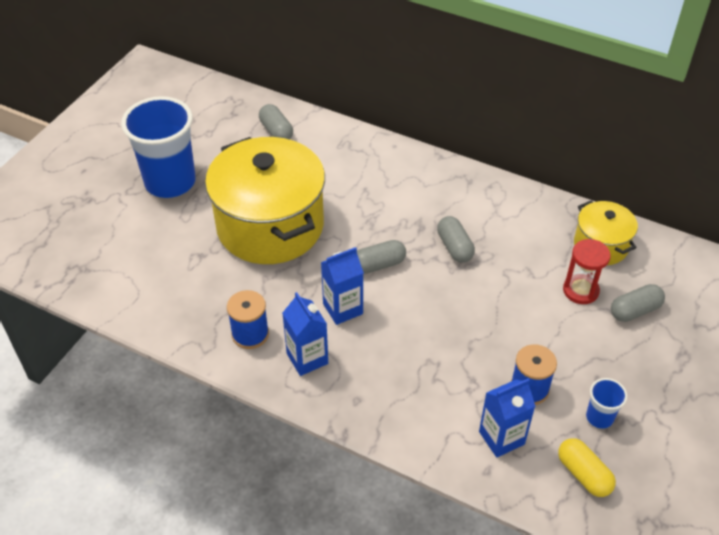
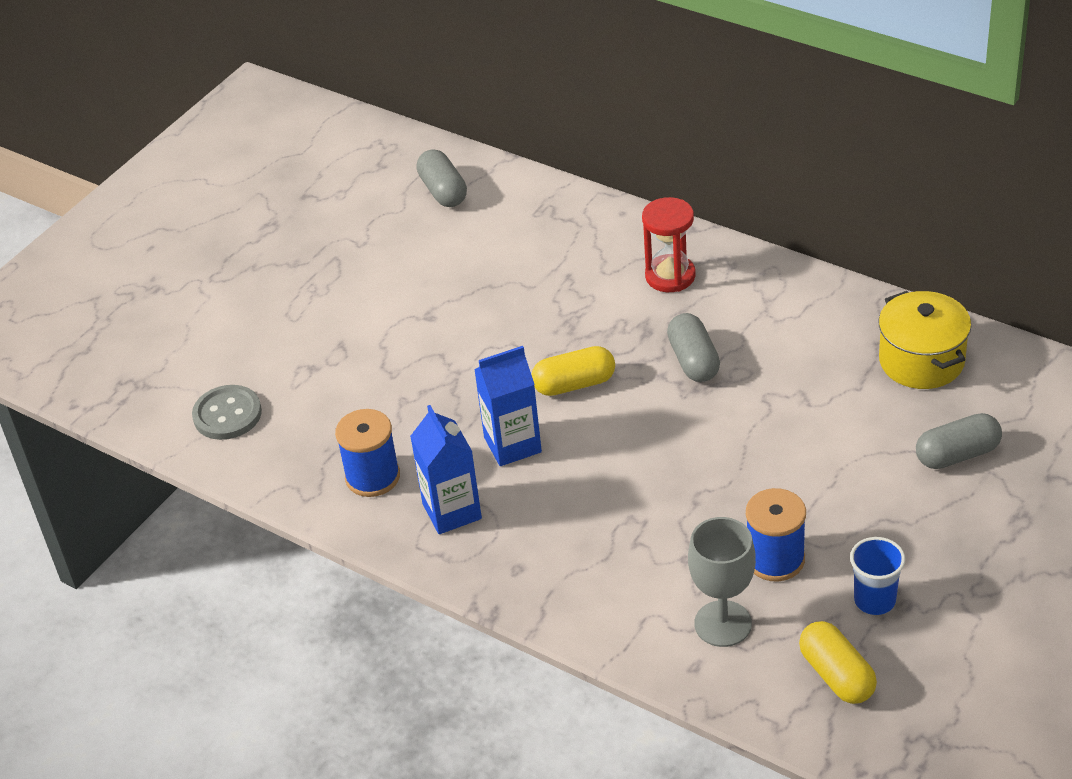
camera: 10 degrees right, 5 degrees down
(145, 290) = (227, 414): none -> grey button
(170, 182) = (276, 264): blue cup -> none
(270, 226) = (418, 328): yellow pot -> none
(378, 265) = (574, 384): grey capsule -> yellow capsule
(501, 438) = (723, 624): blue carton -> grey goblet
(580, 290) = (878, 425): red hourglass -> red hourglass (670, 276)

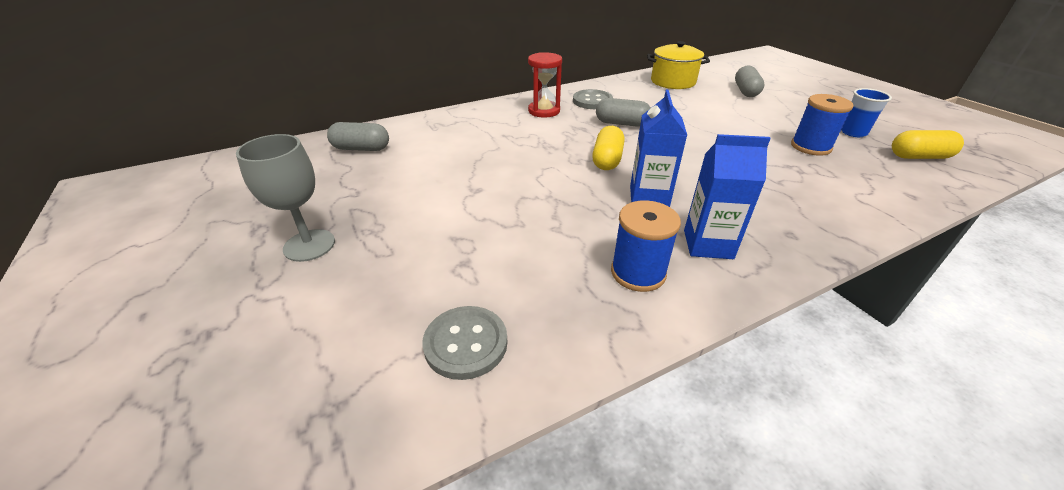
camera: 65 degrees left, 5 degrees down
(723, 624) = (868, 176): grey goblet -> grey goblet (309, 245)
(749, 305) = (592, 101): none -> grey button

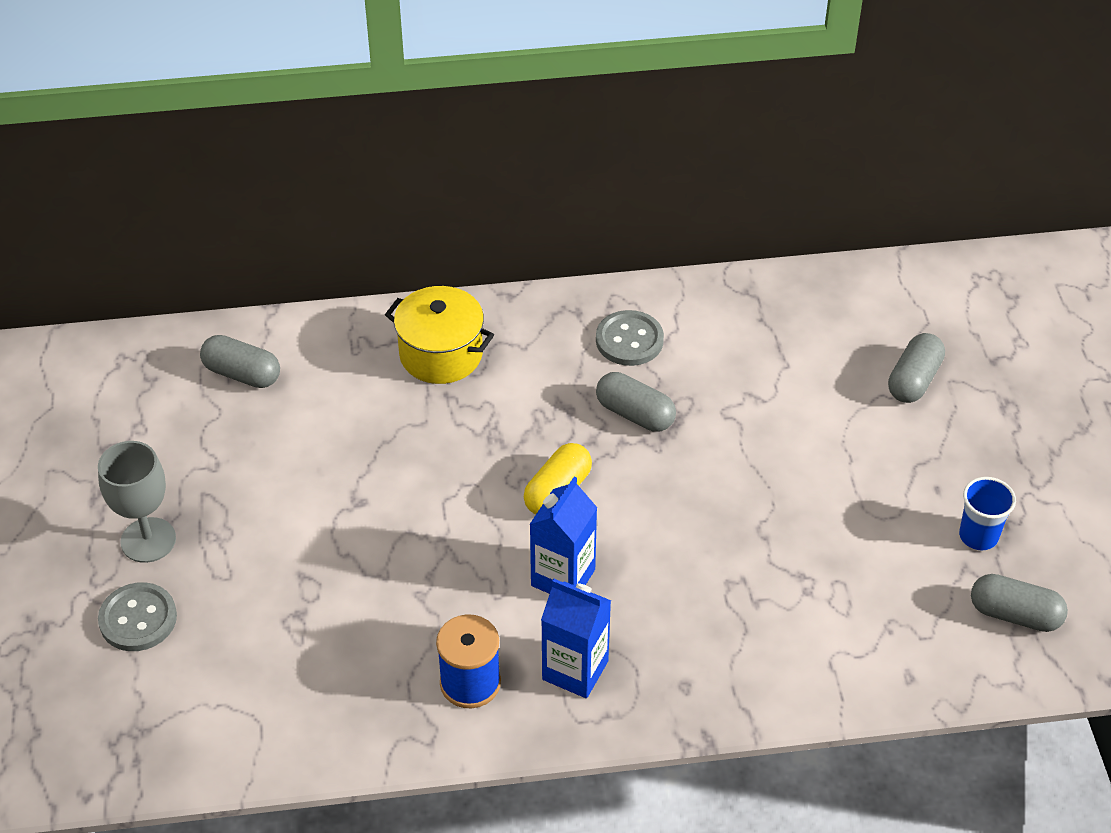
camera: 20 degrees right, 10 degrees up
(466, 343) = (263, 708): grey button -> grey button (138, 619)
(544, 111) = (536, 348): red hourglass -> none
(673, 82) = (809, 316): yellow pot -> yellow pot (441, 354)
(810, 147) = (874, 548): blue spool -> none
(919, 157) = (1015, 614): yellow capsule -> grey capsule

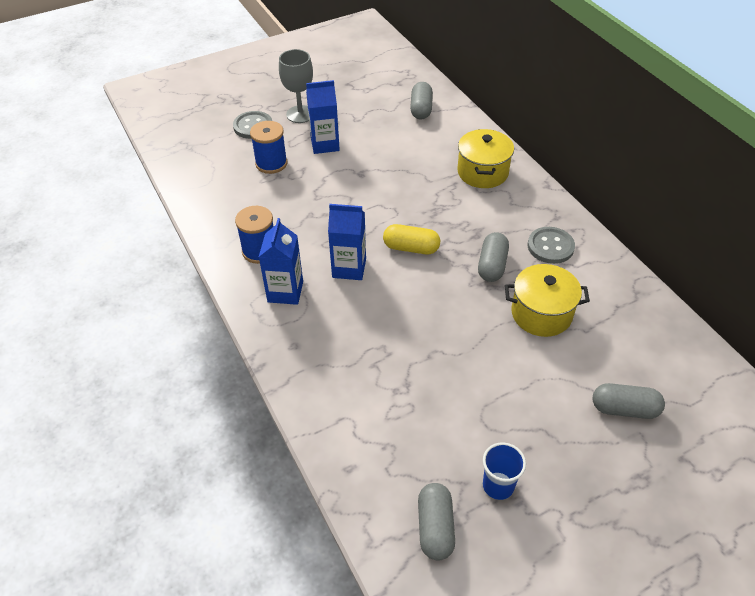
camera: 70 degrees right, 0 degrees up
(255, 528) = (325, 144): none -> blue carton
(261, 616) = (271, 163): none -> blue spool
(742, 396) = (541, 313): none -> yellow pot

